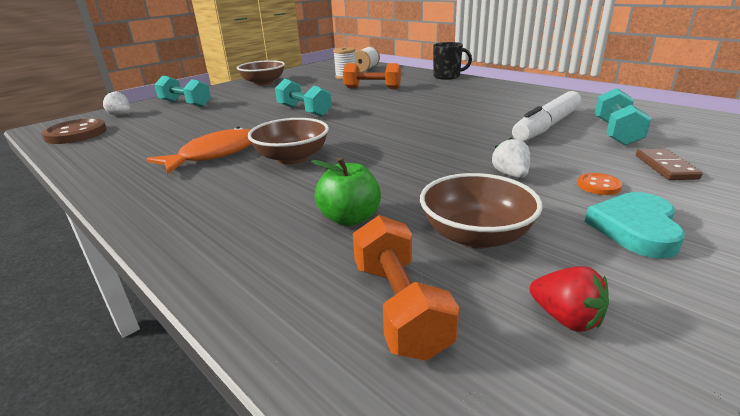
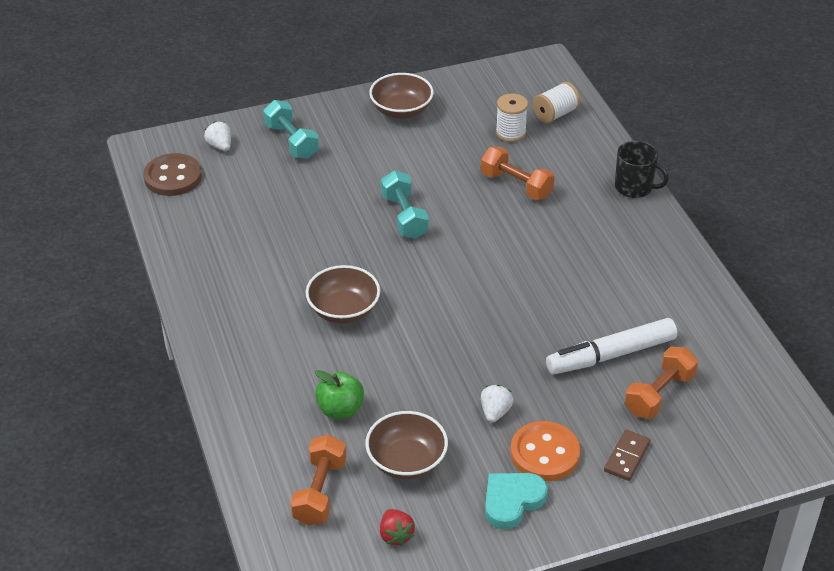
camera: 25 degrees right, 15 degrees up
(214, 154) = (283, 275): orange fish -> none
(598, 186) = (545, 453): orange button -> orange button, size x2.07
(616, 132) = (659, 394): turquoise dumbbell -> orange dumbbell

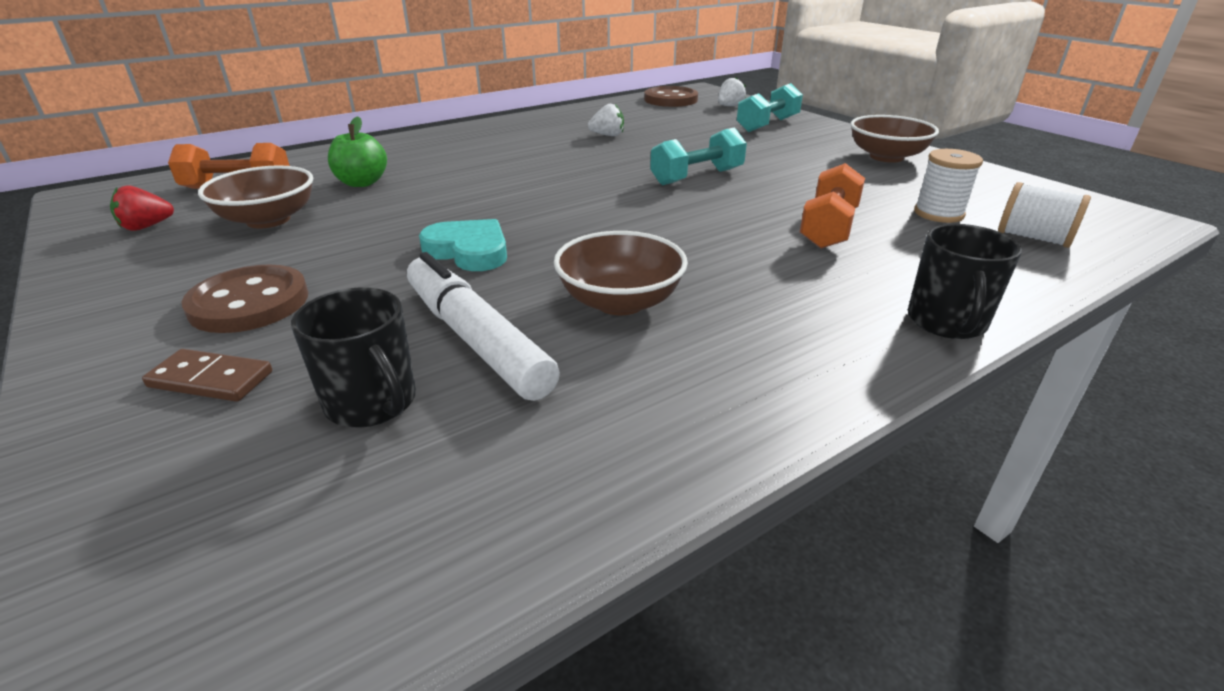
camera: 75 degrees right, 10 degrees down
(343, 310) = (520, 168): brown bowl -> brown bowl (620, 302)
(495, 412) = (345, 260): white strawberry -> white strawberry (607, 135)
(512, 501) = (161, 288): turquoise heart -> turquoise heart (469, 251)
(545, 453) = (249, 303): orange button -> brown button
(659, 394) = (372, 402): orange dumbbell -> black mug

